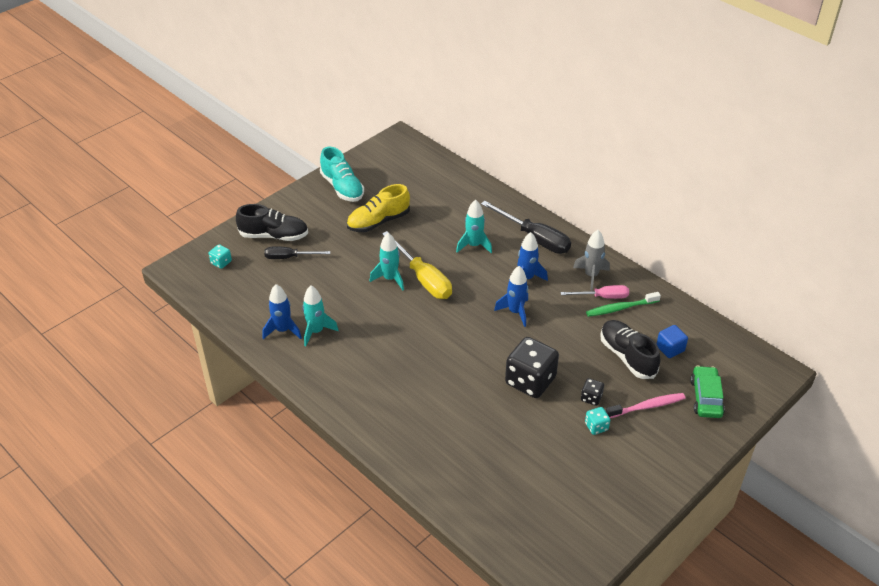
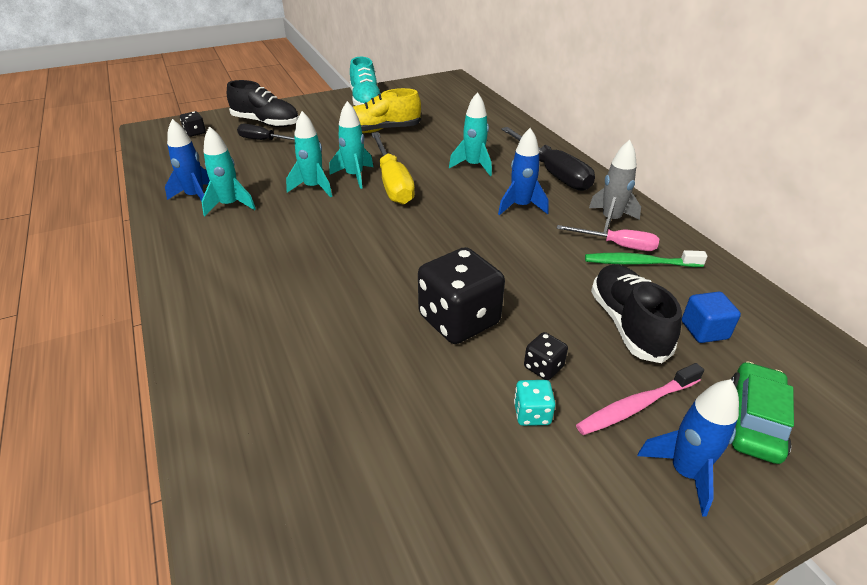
camera: 20 degrees right, 5 degrees down
(221, 262) = (195, 133): turquoise dice -> black dice
(366, 298) = (313, 187): none -> turquoise rocket
(515, 312) = (485, 236): blue rocket -> blue rocket (684, 472)
(647, 406) = (636, 406): pink toothbrush -> pink toothbrush turned 150 degrees clockwise

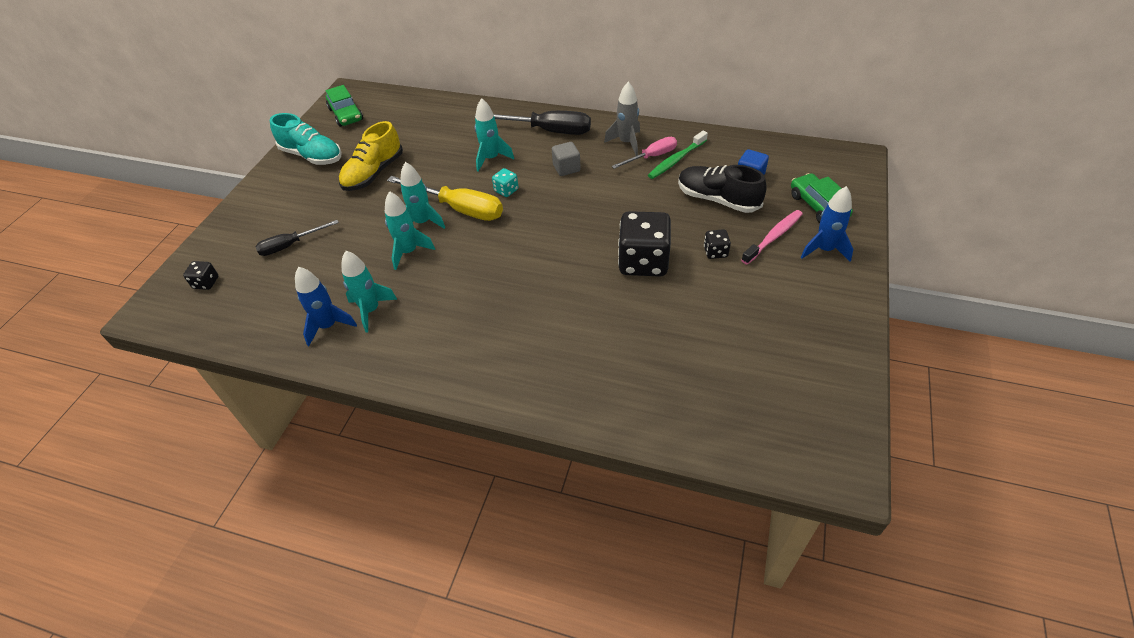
camera: 45 degrees left, 10 degrees up
(266, 123) = (258, 230): black shoe -> none
(427, 90) = (346, 114): none -> green car
(521, 206) = (566, 168): blue rocket -> grey cube
(532, 414) = (742, 277): turquoise dice -> turquoise dice (506, 190)
(636, 406) = (773, 237): pink toothbrush -> pink toothbrush turned 150 degrees counterclockwise

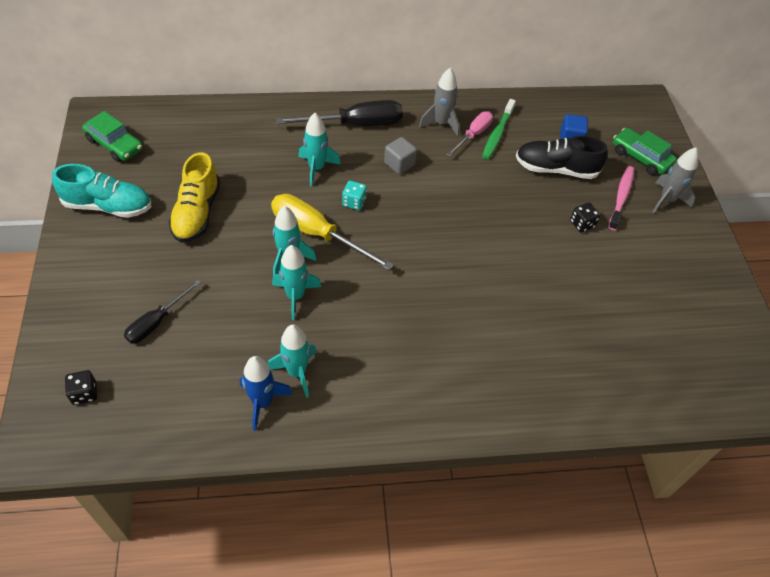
camera: 30 degrees left, 5 degrees up
(459, 208) = (317, 234): yellow screwdriver -> yellow screwdriver turned 150 degrees counterclockwise
(643, 262) = (526, 250): black dice -> none
(824, 250) = (666, 200): blue rocket -> grey rocket

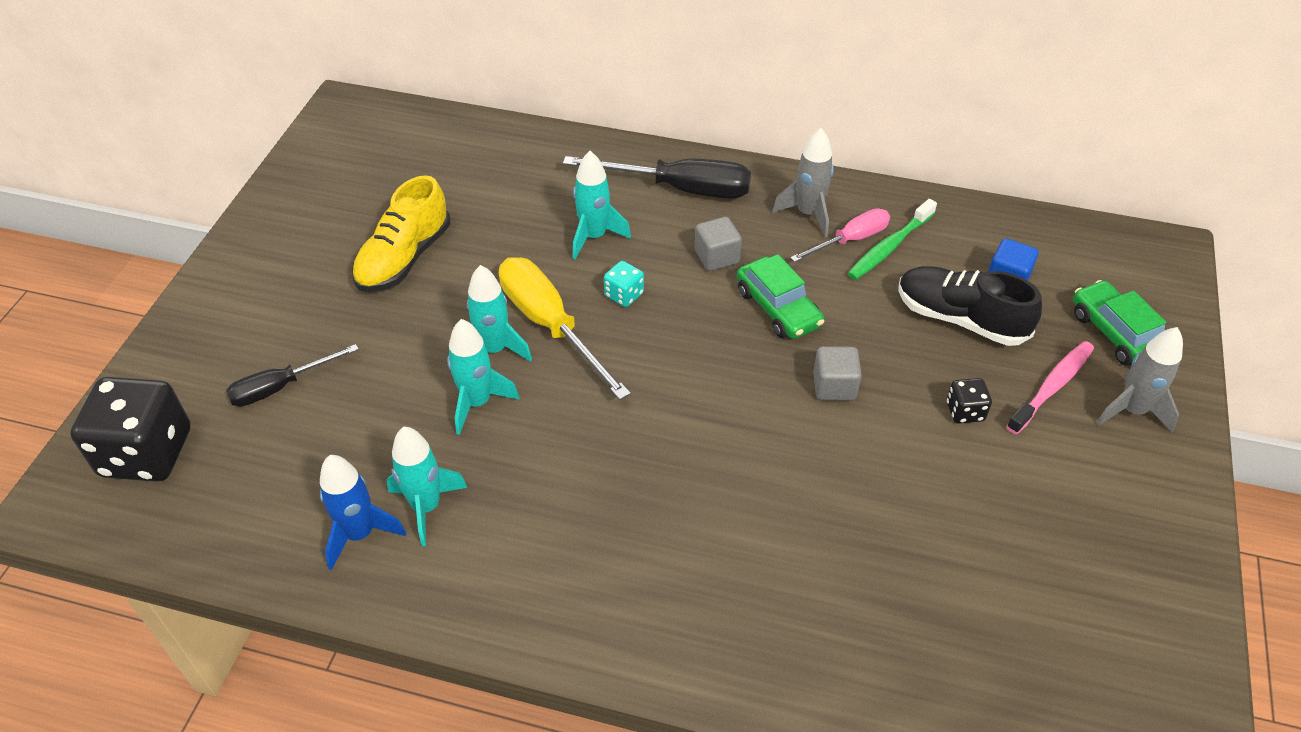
camera: 25 degrees right, 5 degrees down
(84, 393) = (147, 453): black dice -> black dice, size x2.21
(108, 206) = (298, 224): turquoise shoe -> none
(115, 144) = (346, 148): green car -> green car (778, 308)
(504, 228) = (834, 386): none -> grey cube

